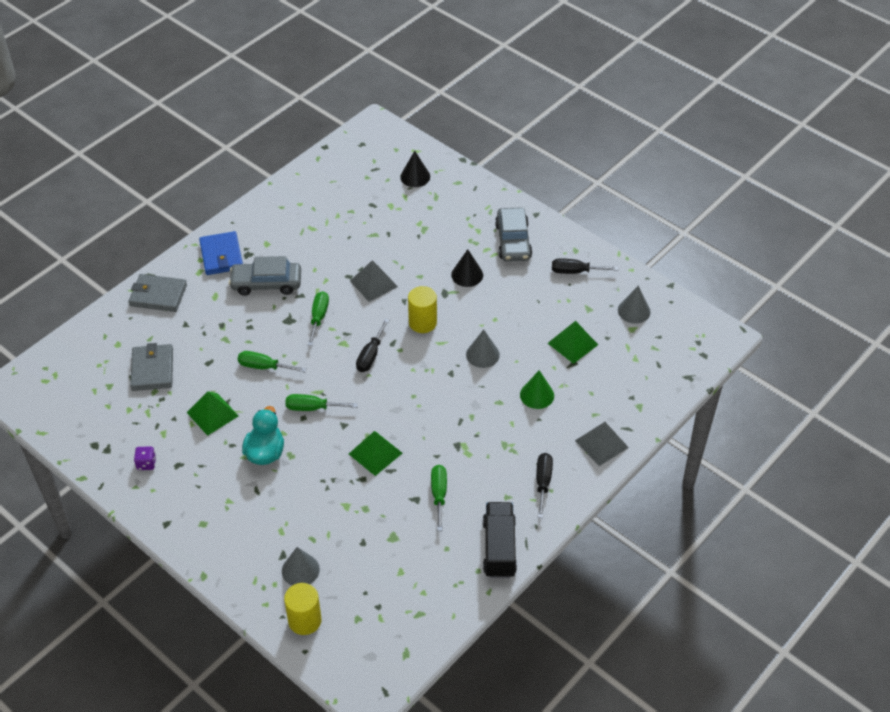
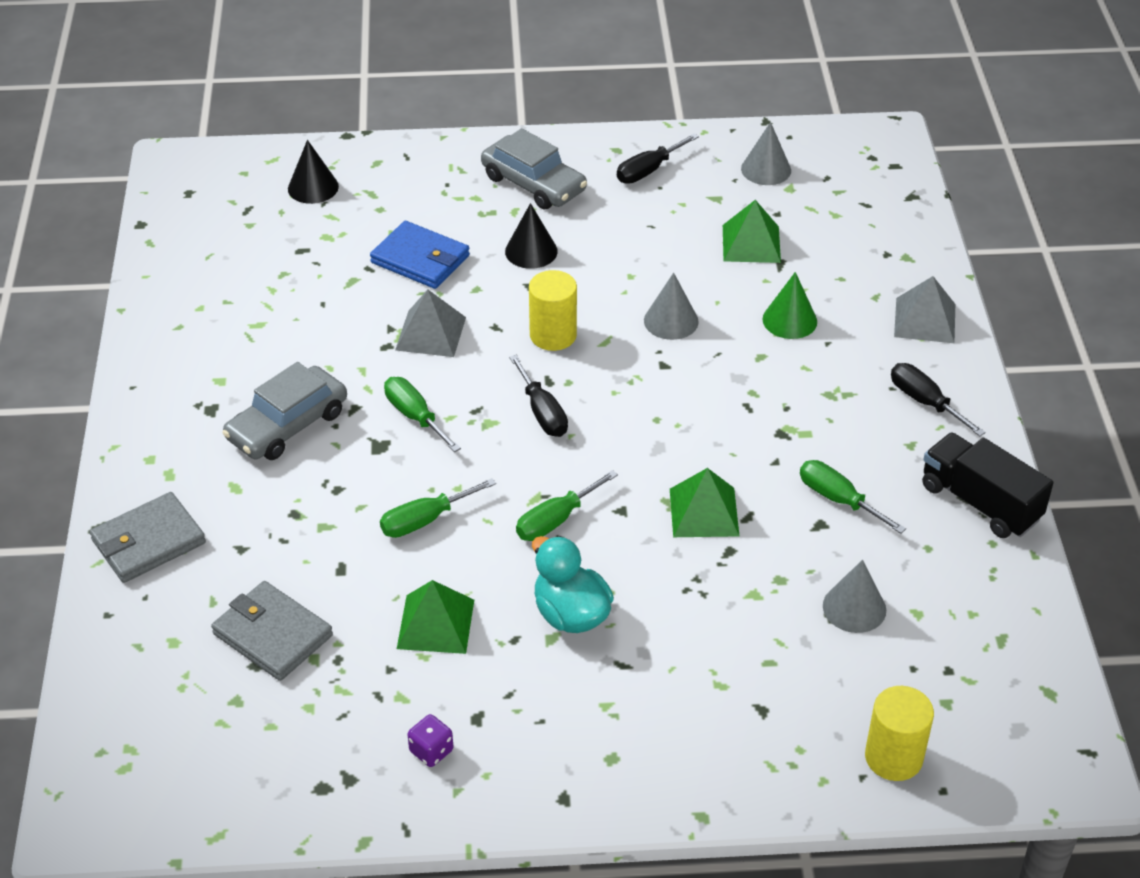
camera: 45 degrees left, 5 degrees down
(221, 255) = (174, 434): blue wallet -> blue wallet (420, 259)
(300, 570) = (806, 707): grey cone -> grey cone (854, 608)

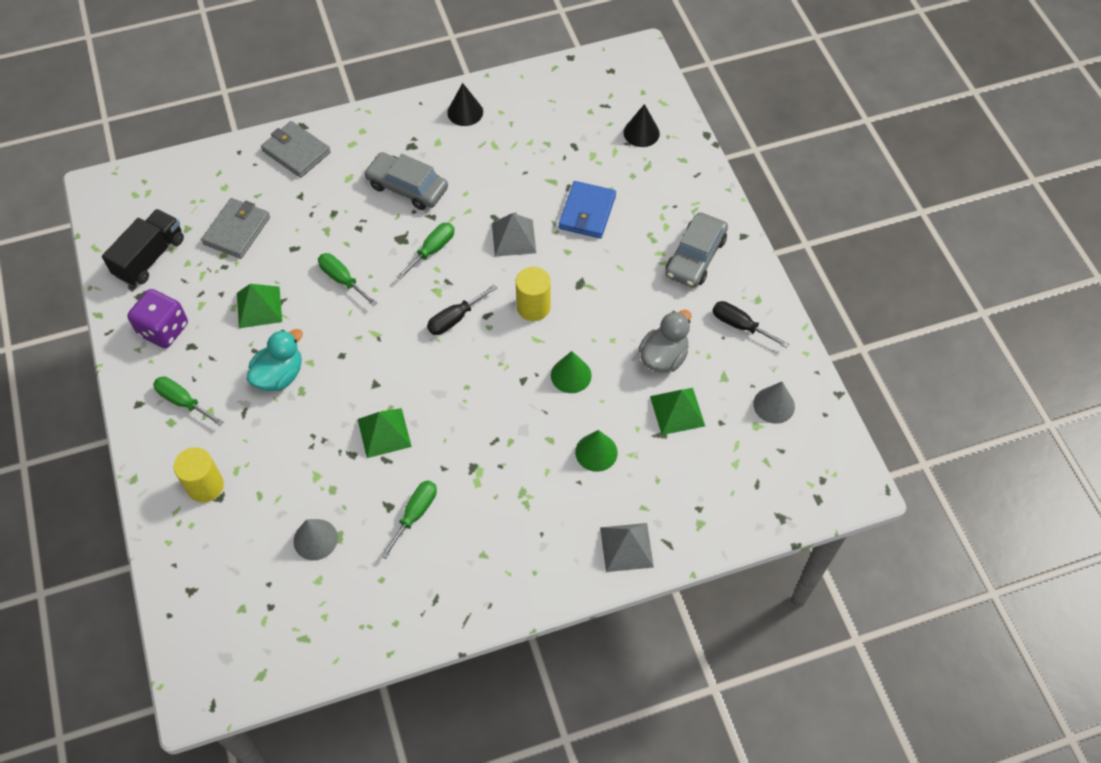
camera: 75 degrees right, 15 degrees up
(431, 751) = (164, 330): purple dice -> purple dice, size x1.96
(531, 251) = (618, 273): black cone -> black cone (465, 112)
(556, 520) = (357, 349): green screwdriver -> green screwdriver (183, 401)
(671, 239) = (663, 357): none -> grey duck
(671, 321) = (571, 375): grey cone -> green cone
(893, 757) = (191, 581): yellow cylinder -> yellow cylinder (205, 486)
(925, 402) = (532, 559): black screwdriver -> none
(980, 503) = (434, 610): black truck -> black truck (150, 257)

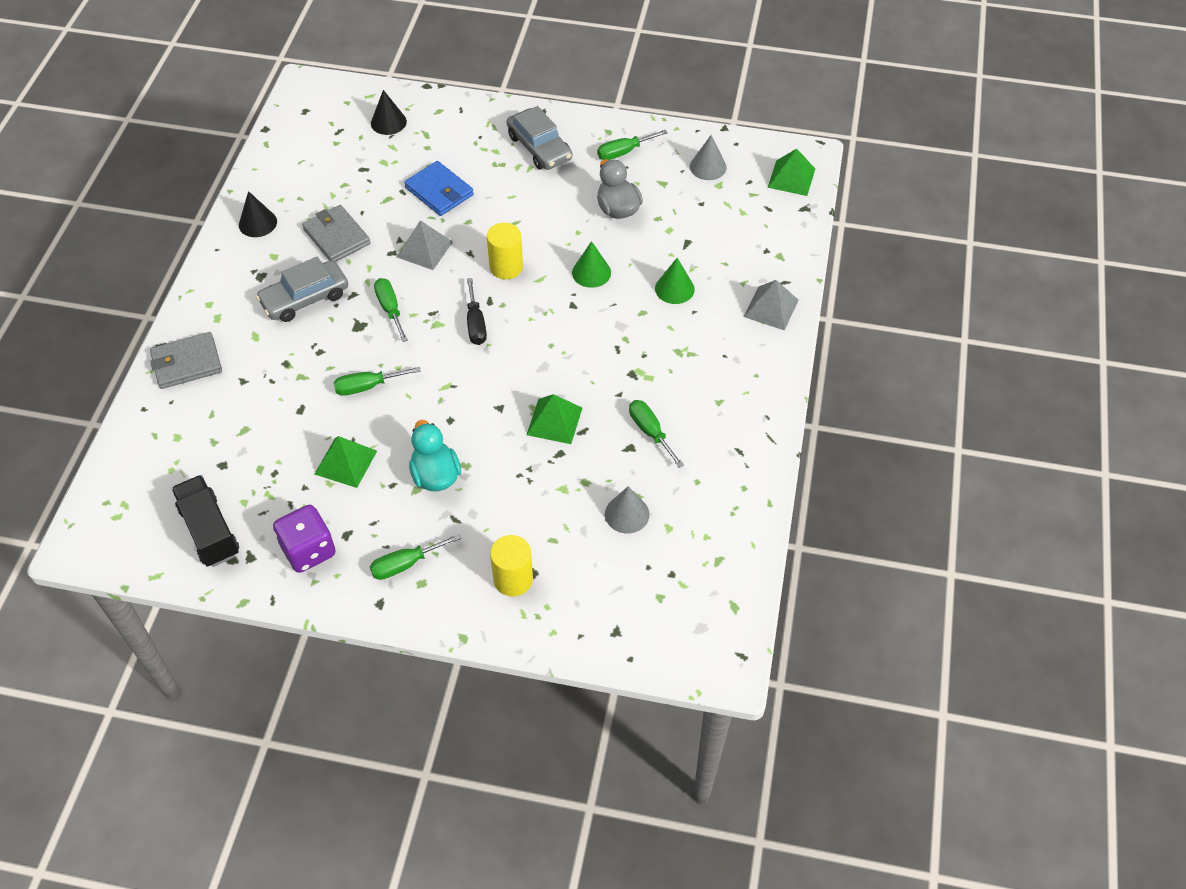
camera: 60 degrees left, 5 degrees down
(237, 230) = (240, 446): grey wallet -> grey wallet (336, 237)
(677, 411) = (672, 223): green pyramid -> green pyramid (791, 178)
(740, 325) = (623, 152): black screwdriver -> green screwdriver

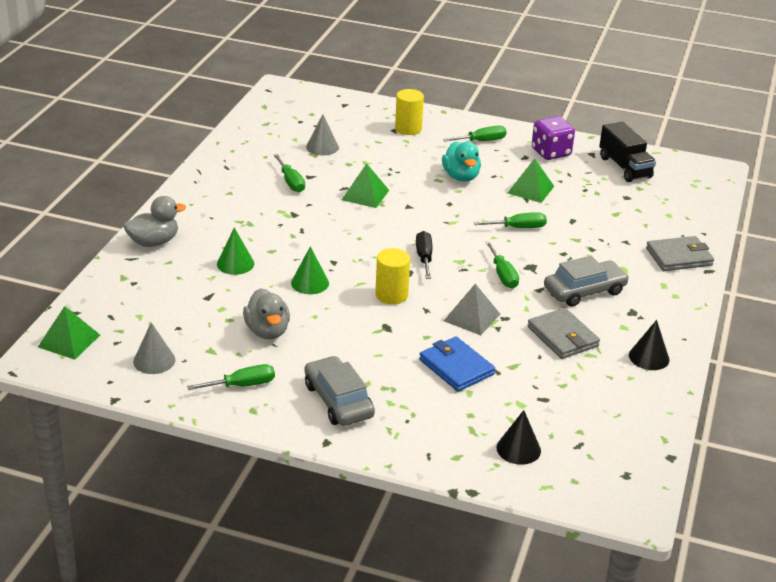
camera: 175 degrees left, 20 degrees down
(771, 308) = (154, 242): grey pyramid -> grey duck

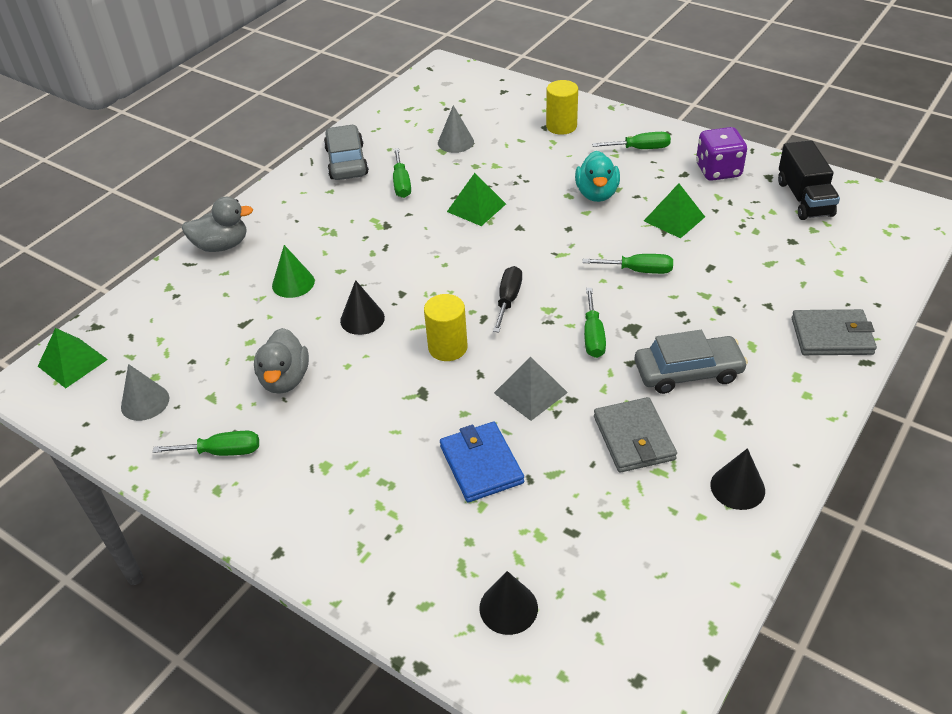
camera: 20 degrees right, 10 degrees up
(310, 283) = (362, 319): green cone -> black cone
(338, 400) = (319, 492): grey car -> grey car (347, 162)

